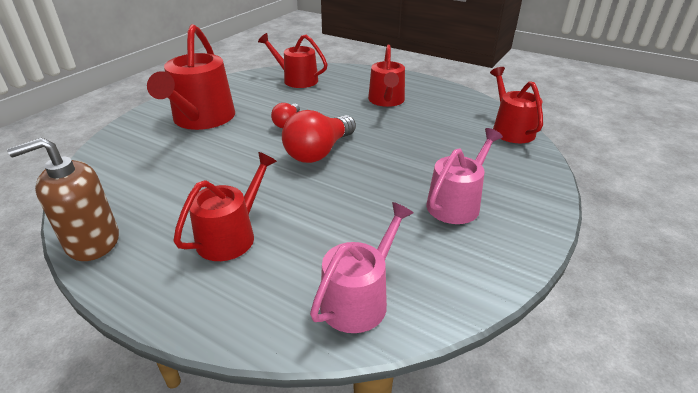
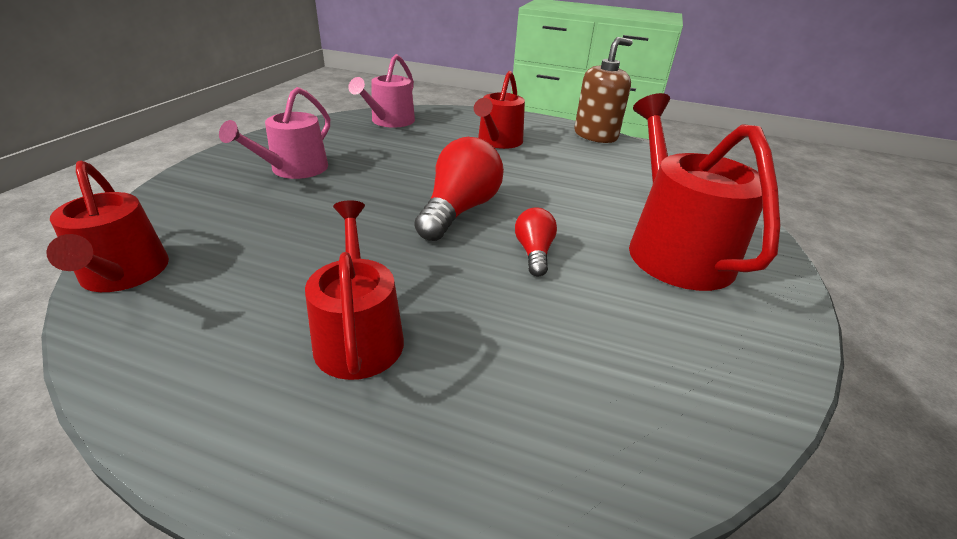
camera: 165 degrees right, 0 degrees up
(296, 80) = (616, 401): red watering can -> none

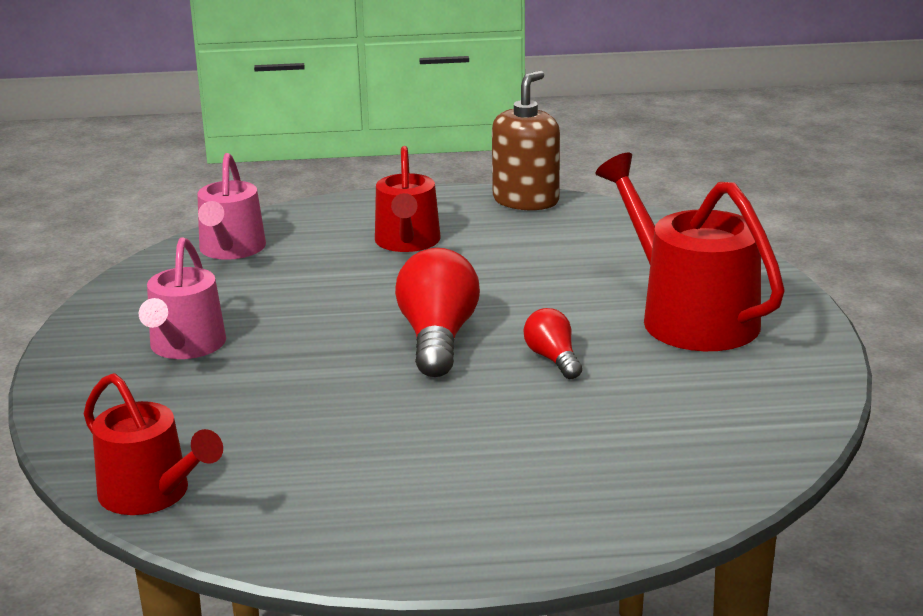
camera: 20 degrees left, 10 degrees down
(359, 335) = (448, 469): red watering can -> none

